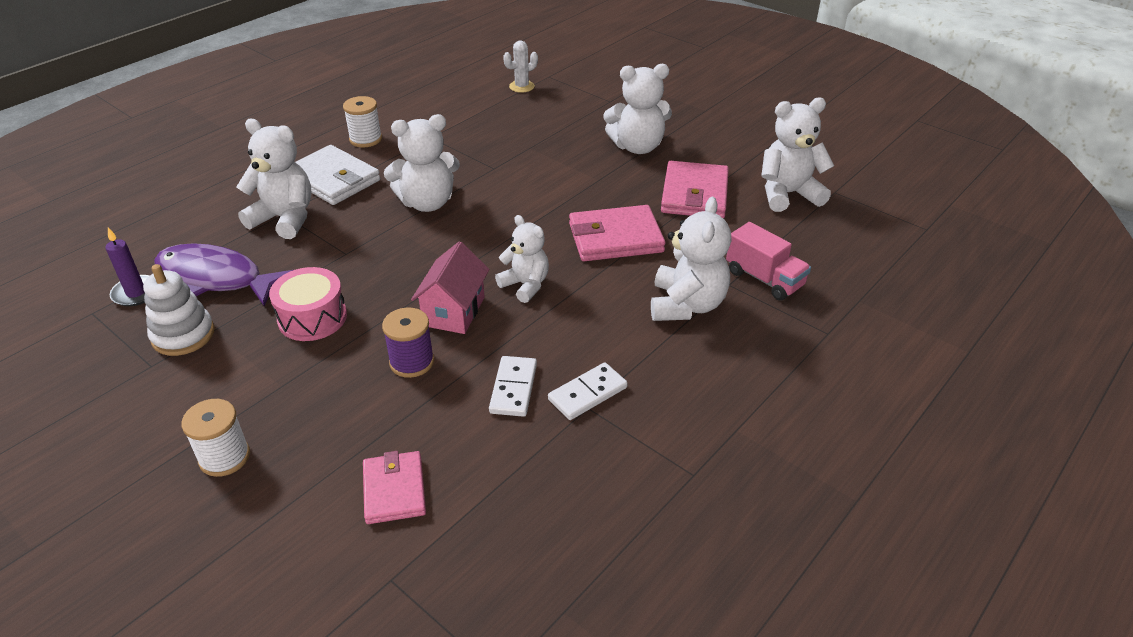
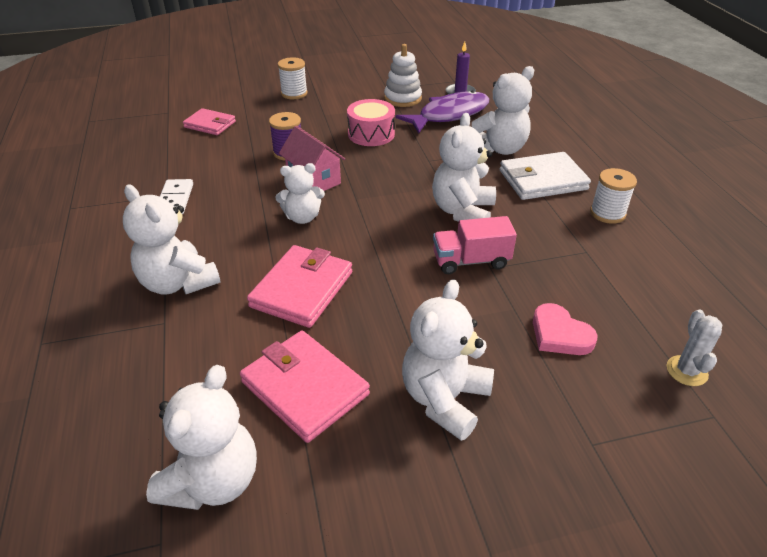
camera: 125 degrees right, 0 degrees up
(513, 388) = (219, 176): white domino -> none
(536, 127) = (560, 334): none -> pink heart
(764, 279) = (138, 350): pink truck -> pink truck (471, 261)

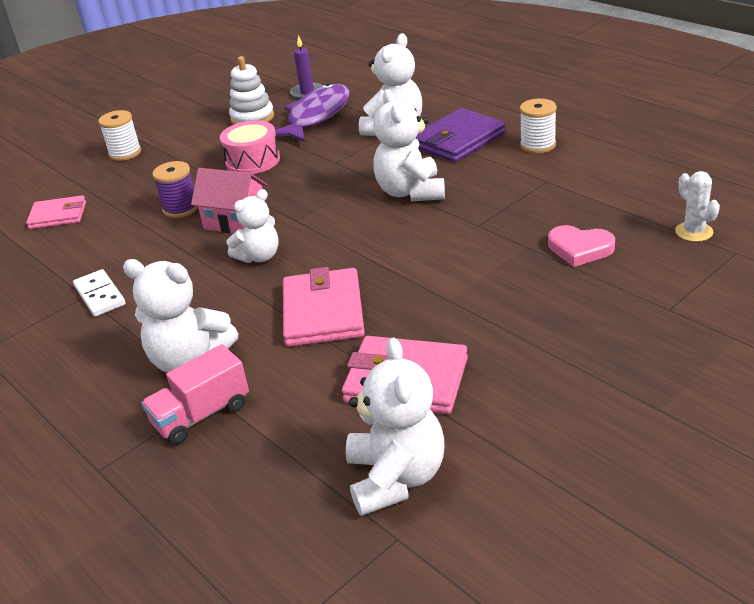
camera: 25 degrees left, 5 degrees down
(444, 399) = (532, 333): white teddy bear -> none
(471, 261) = (456, 227): pink truck -> pink truck (201, 415)
(542, 180) = (458, 140): white wallet -> purple wallet

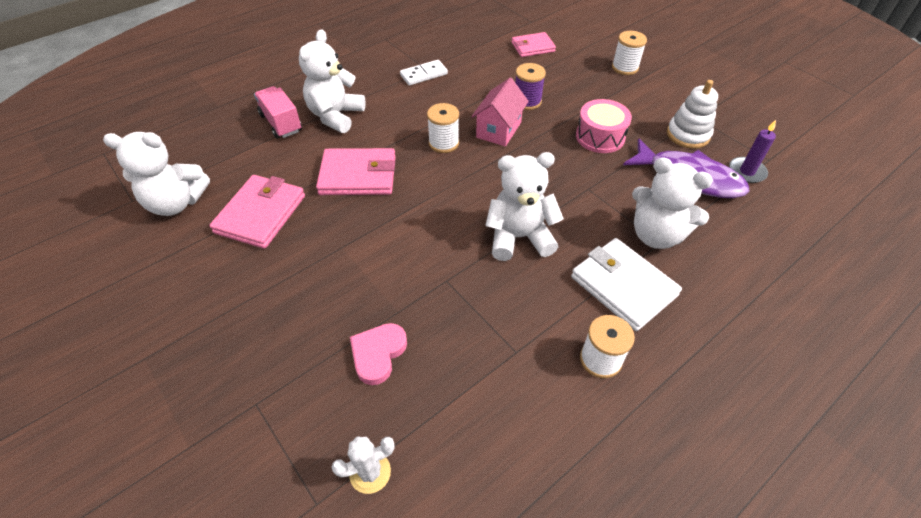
camera: 90 degrees right, 15 degrees up
(58, 215) = (533, 47): pink wallet -> pink wallet turned 75 degrees clockwise
(259, 256) = (444, 143): white teddy bear -> white spool
(458, 140) = (623, 286): purple wallet -> white wallet

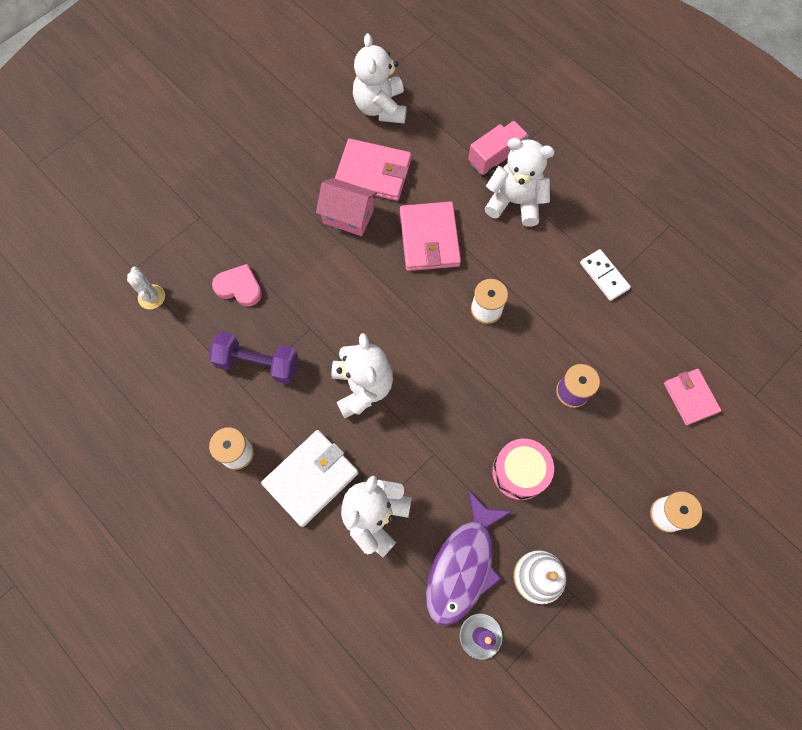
camera: 85 degrees right, 20 degrees up
(486, 334) = (258, 363): none -> purple dumbbell
(499, 130) = (516, 362): pink house -> pink house (348, 216)

